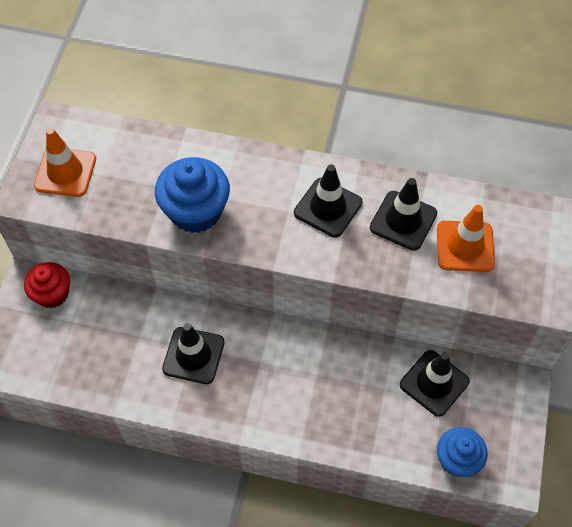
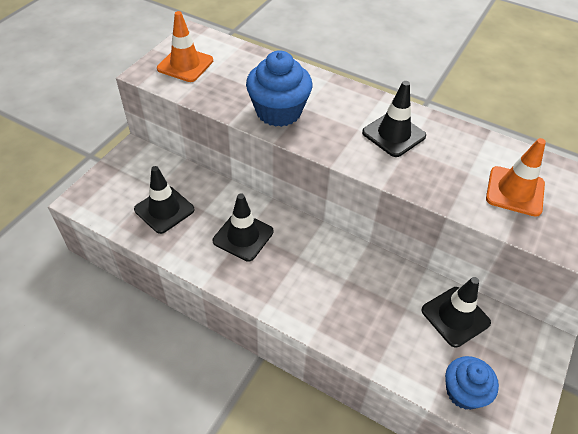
camera: 15 degrees right, 10 degrees down
(52, 294) = (147, 164): red cupcake -> none
(403, 221) = (460, 159): black traffic cone -> black traffic cone (164, 209)

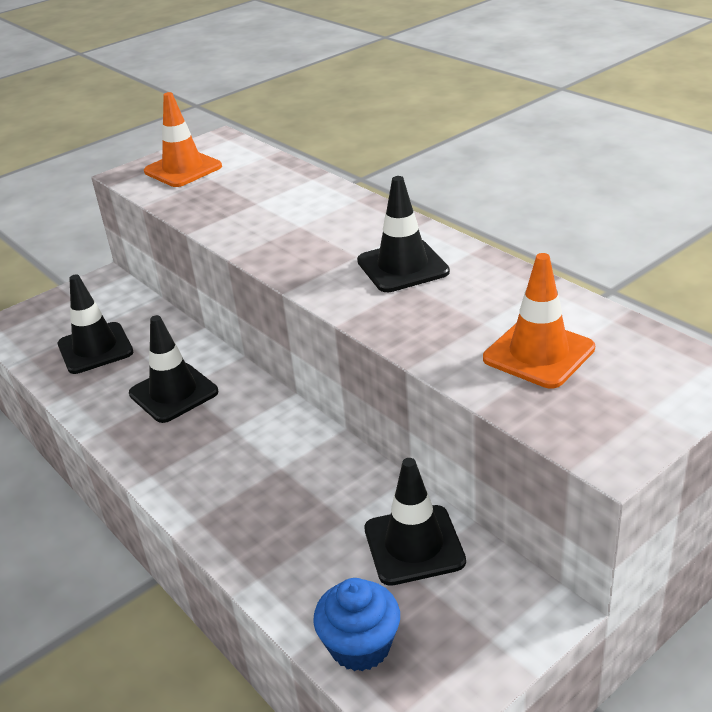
camera: 25 degrees right, 15 degrees down
(278, 111) = (262, 227): blue cupcake -> none

